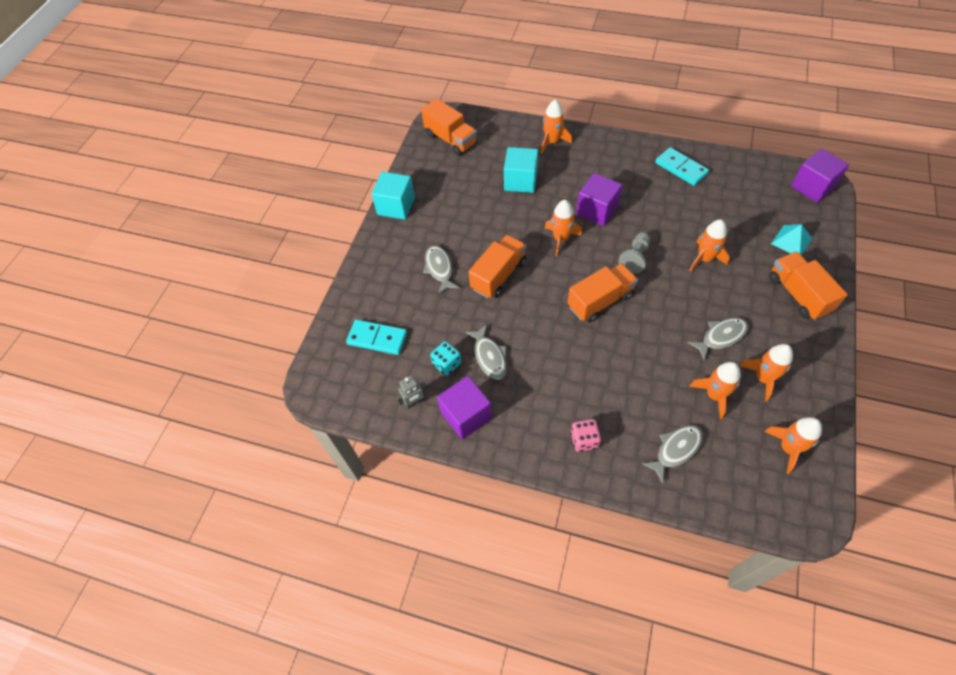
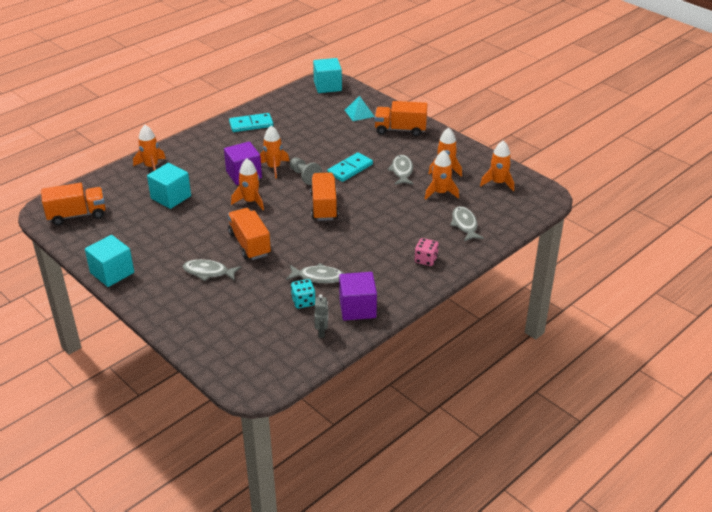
camera: 65 degrees left, 20 degrees down
(377, 338) = (240, 332): turquoise domino -> turquoise domino (350, 169)
(704, 259) = (336, 150): orange rocket -> orange rocket (274, 167)
(812, 187) = (327, 86): purple cube -> turquoise cube

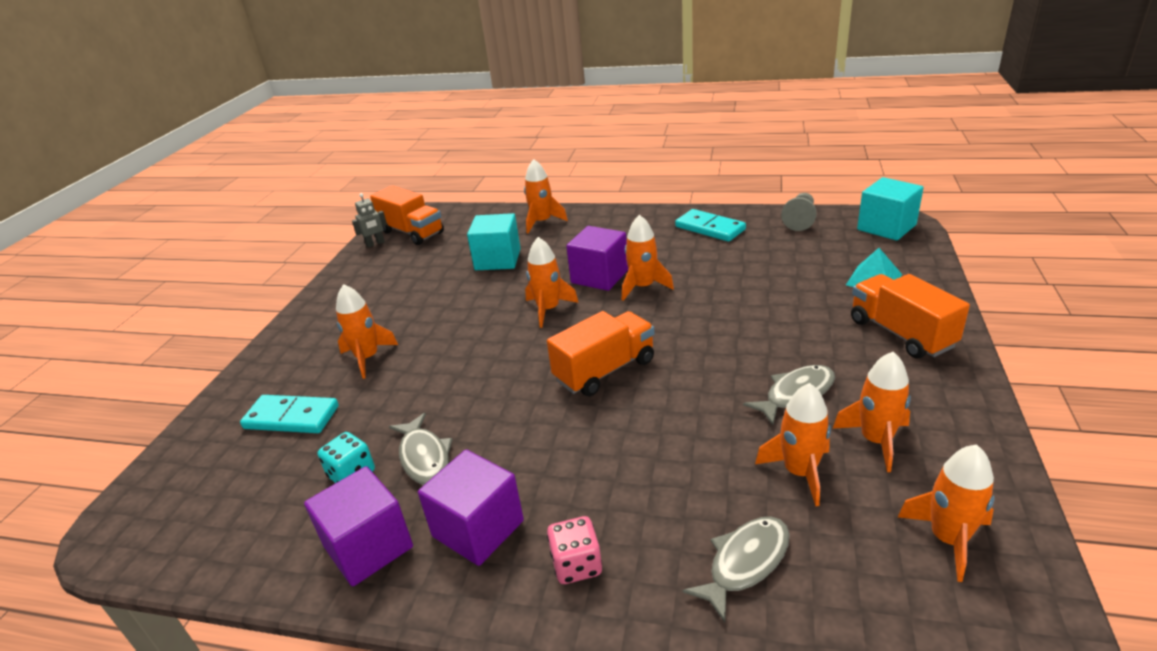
camera: 60 degrees right, 5 degrees down
(112, 273) = (323, 299): turquoise cube -> none
(208, 272) = (368, 358): grey fish -> orange rocket
(249, 244) = (454, 357): orange truck -> none
(304, 176) = (655, 318): grey pawn -> grey pawn (800, 220)
(322, 332) = (282, 537): grey robot -> grey robot (375, 244)
(350, 169) = (727, 344): turquoise domino -> turquoise domino (292, 417)
(381, 276) = (478, 528): none -> purple cube

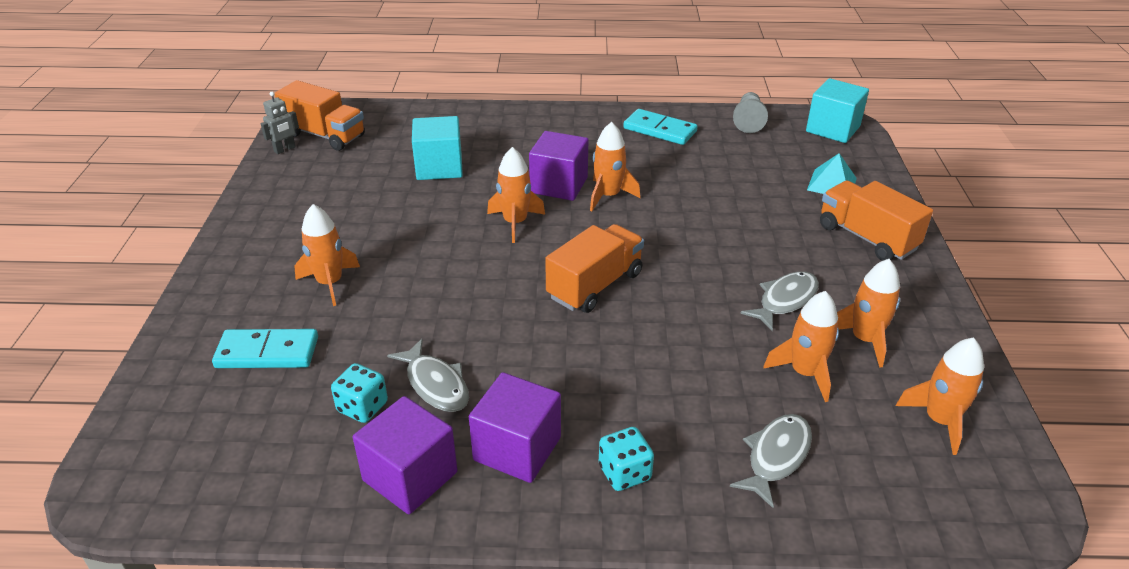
camera: 15 degrees left, 5 degrees up
(542, 222) = (475, 123): orange rocket -> none
(576, 565) = (624, 473): pink dice -> turquoise dice

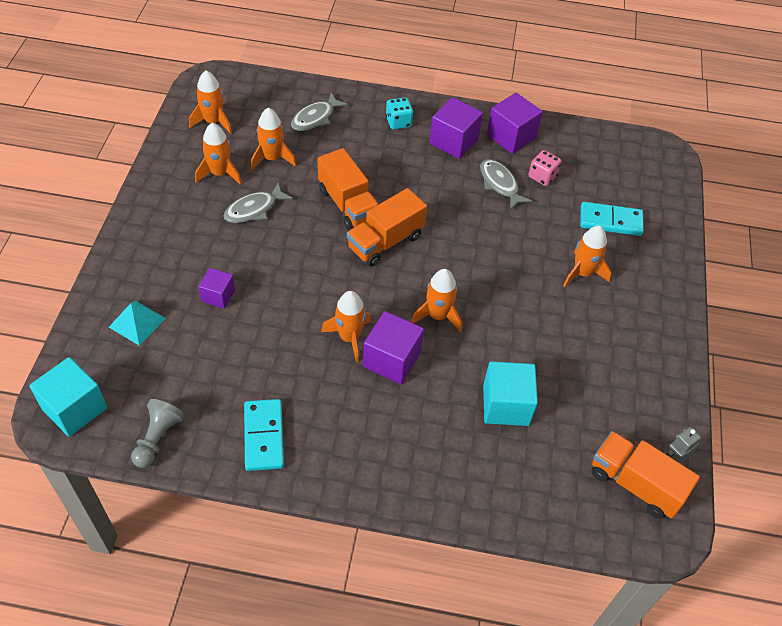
camera: 175 degrees left, 15 degrees up
(362, 407) = (542, 176): turquoise dice -> pink dice
(659, 130) = (264, 436): turquoise domino -> turquoise domino turned 45 degrees clockwise
(766, 212) = (218, 296): none -> purple cube
(866, 238) = (153, 255): orange truck -> orange truck (348, 205)

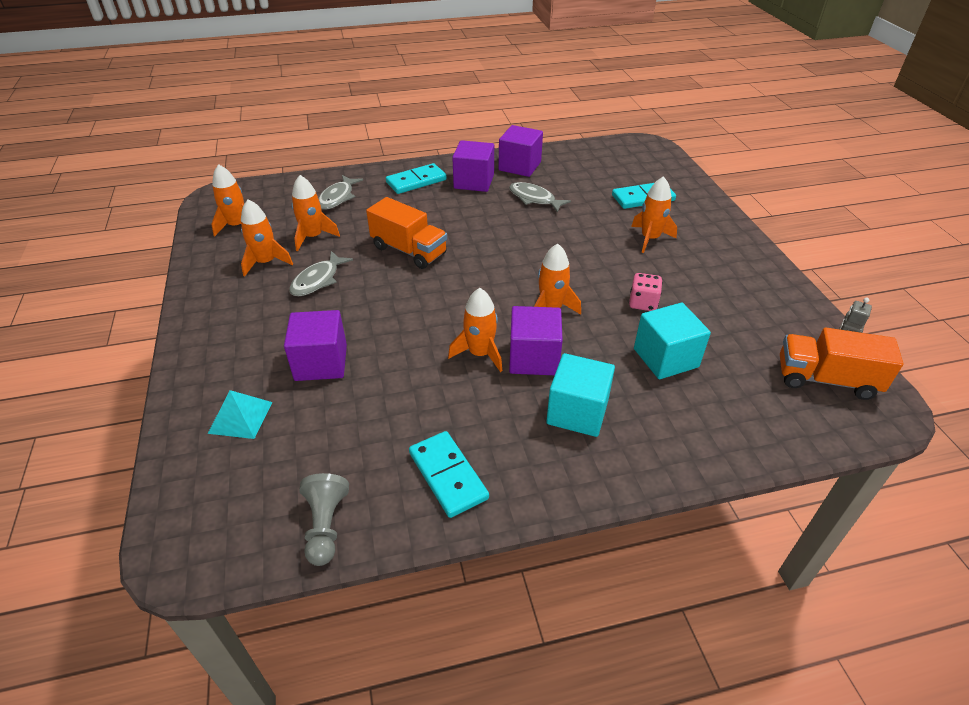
camera: 20 degrees left, 10 degrees down
(74, 408) = (203, 533): turquoise cube -> turquoise cube (577, 412)
(218, 296) = (321, 362): purple cube -> purple cube, size x1.66
(385, 241) = (463, 267): orange truck -> none
(398, 122) = (416, 181): turquoise dice -> turquoise domino
(542, 176) = (565, 184): pink dice -> pink dice (643, 303)

